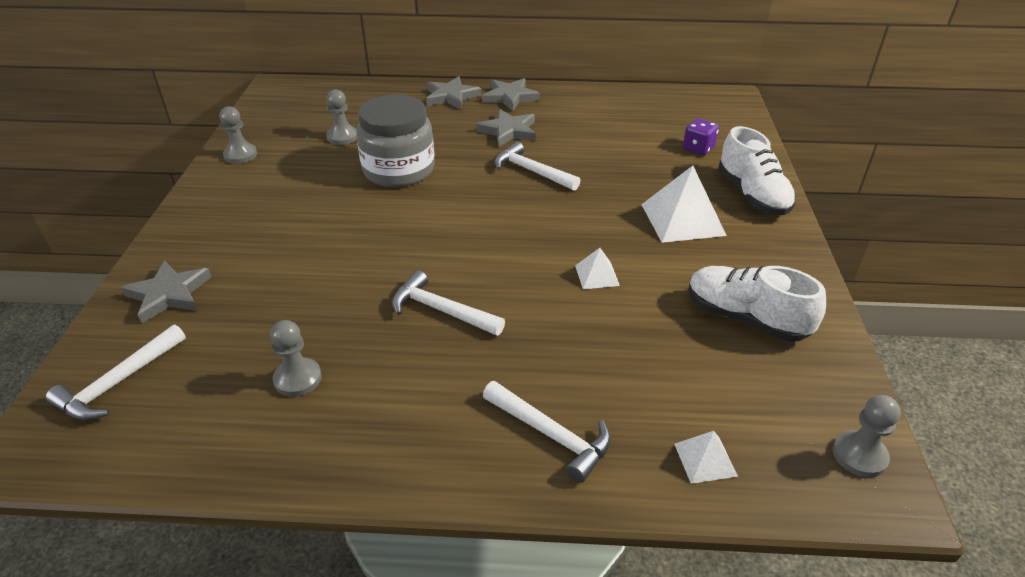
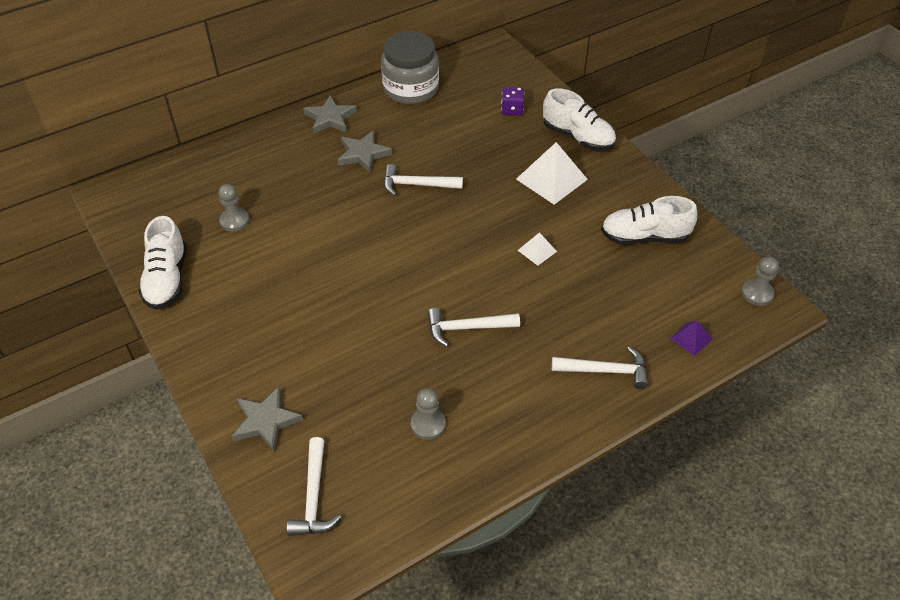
camera: 35 degrees left, 10 degrees up
(240, 155) = (167, 279): grey pawn -> white shoe
(399, 170) = (317, 231): grey jar -> grey jar (410, 89)
(451, 96) = (281, 138): grey star -> none
(705, 459) = (691, 338): white pyramid -> purple pyramid

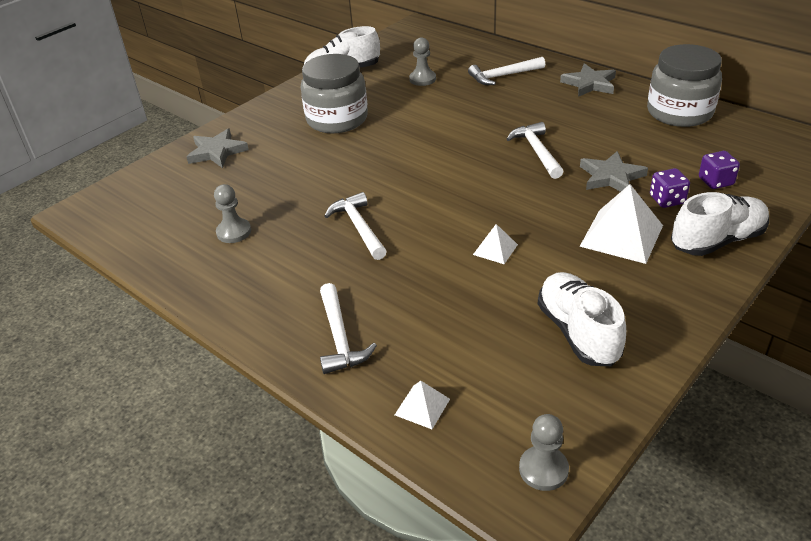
camera: 75 degrees right, 10 degrees down
(268, 305) = (337, 119): none -> grey jar
(314, 496) = (148, 193): white hammer -> white hammer (503, 76)
(363, 154) = (555, 112): grey star -> grey star (611, 177)
(521, 141) = (667, 200): none -> purple dice
(578, 137) = (717, 240): white shoe -> white shoe turned 135 degrees counterclockwise
(691, 338) = (422, 407): purple pyramid -> white pyramid

